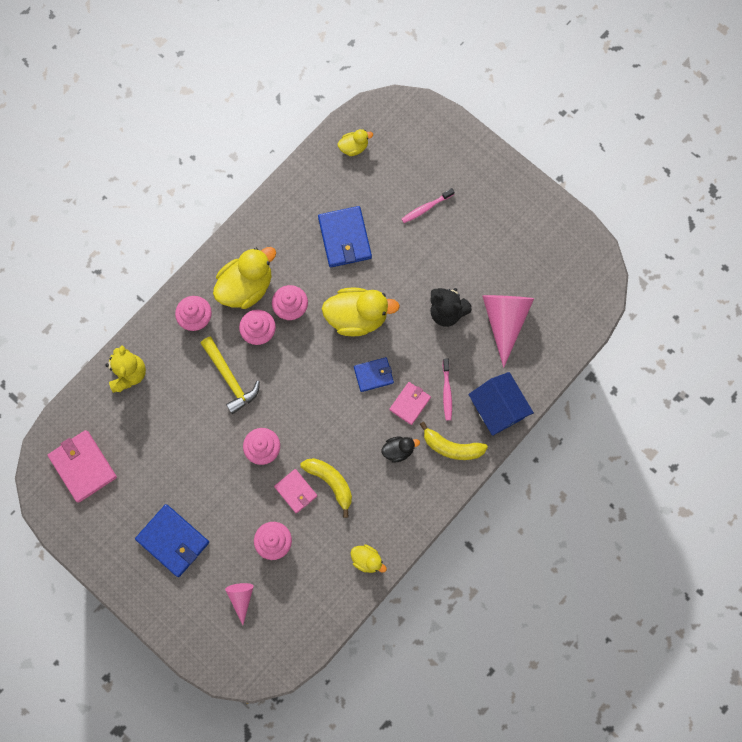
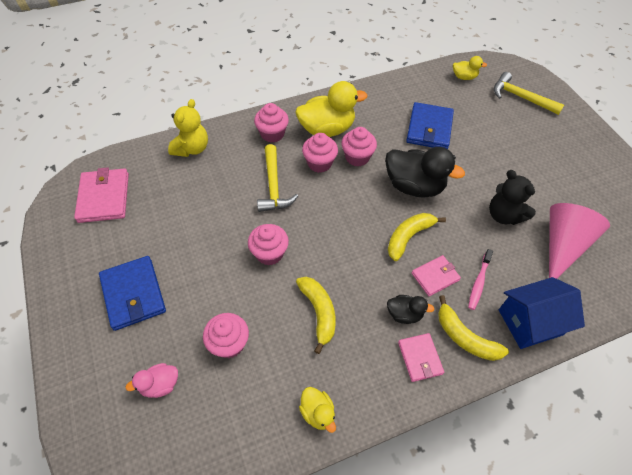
camera: 25 degrees right, 20 degrees down
(241, 598) = (160, 385): pink cone -> pink duck
(296, 491) = (279, 305): pink wallet -> pink wallet (420, 358)
(357, 317) = (414, 186): yellow duck -> black duck
(373, 375) = (409, 237): blue wallet -> yellow banana
(420, 151) = (521, 97): none -> yellow hammer
(426, 208) = (512, 134): pink toothbrush -> none
(497, 408) = (530, 322): blue house -> blue house turned 75 degrees clockwise

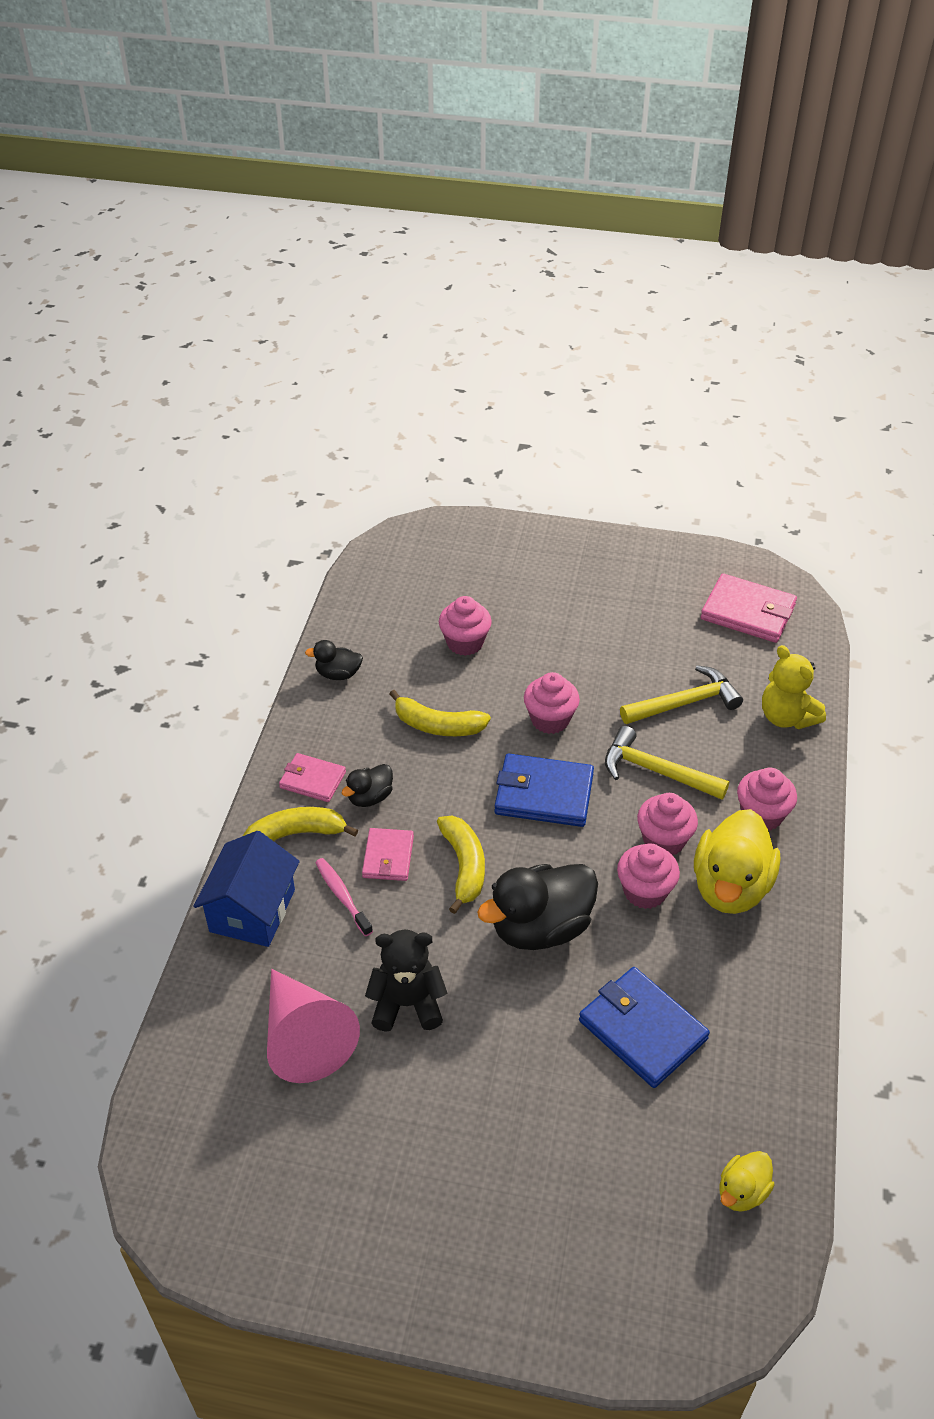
camera: 125 degrees right, 10 degrees down
(133, 294) = (584, 596): blue wallet -> blue wallet (543, 794)
(160, 385) = (465, 583): pink duck -> none
(317, 413) = (338, 674): yellow duck -> black duck
(521, 97) = (623, 1254): yellow hammer -> yellow hammer (685, 703)

